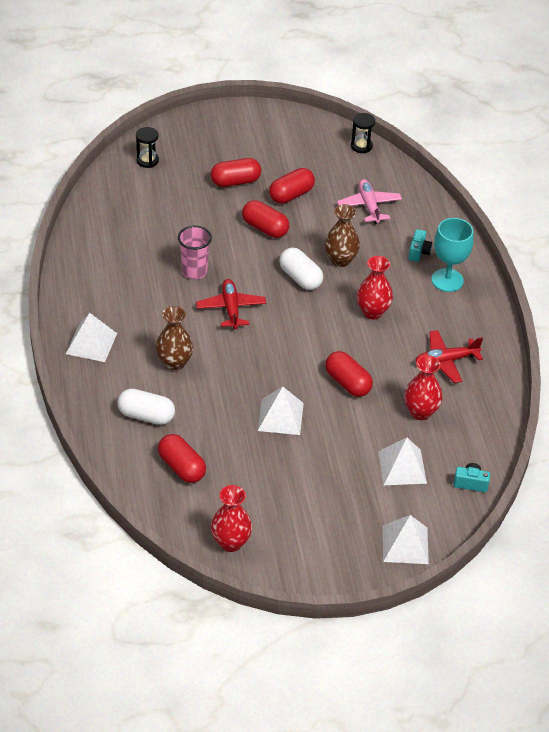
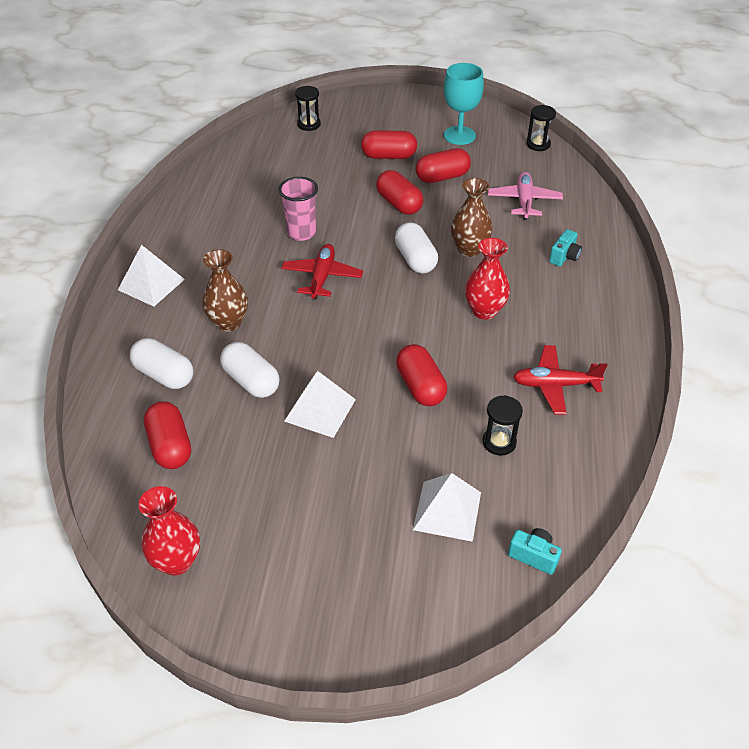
camera: 20 degrees right, 0 degrees up
(217, 406) = (251, 381): none -> white capsule
(405, 544) = (409, 625): white pyramid -> none
(420, 412) = (499, 442): red vase -> black hourglass
(447, 280) = (588, 292): turquoise goblet -> turquoise goblet (459, 135)

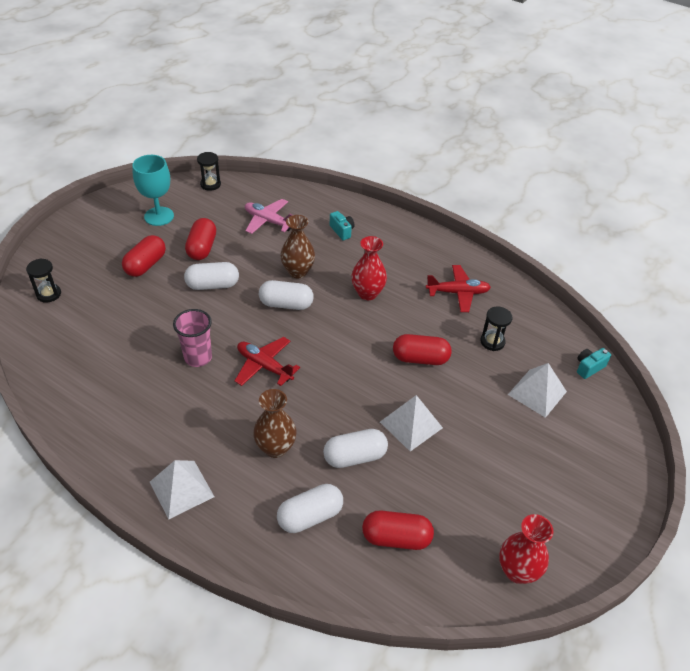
camera: 65 degrees left, 0 degrees up
(399, 204) = (212, 285): red capsule -> white capsule
(555, 385) = (457, 293): red plane -> red plane turned 120 degrees counterclockwise

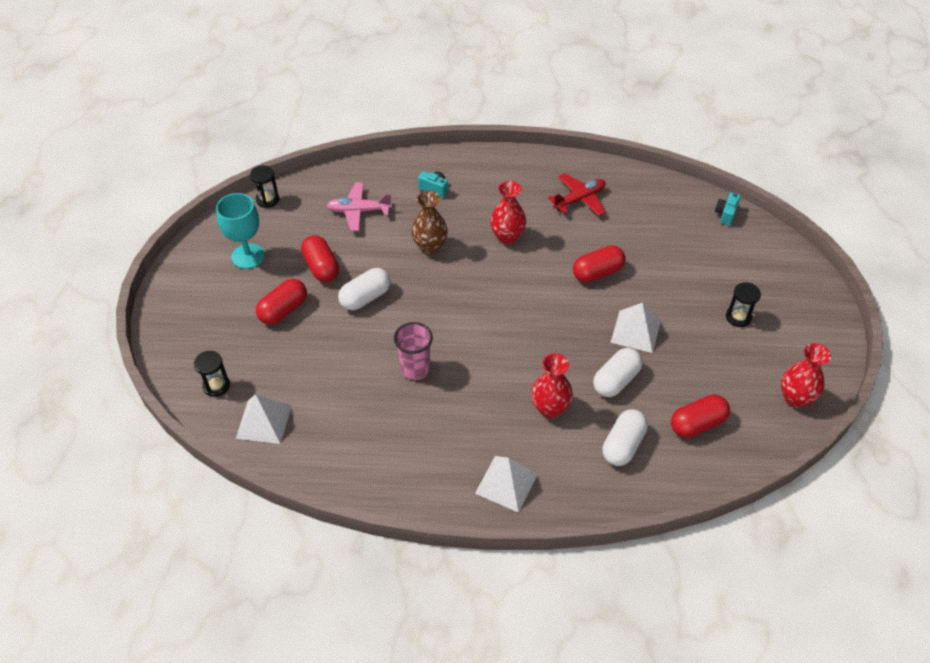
camera: 30 degrees left, 5 degrees up
(146, 265) = (283, 310): red capsule -> red capsule turned 45 degrees clockwise
(264, 366) = (479, 346): red plane -> none
(275, 448) = (550, 408): brown vase -> red vase
(286, 304) = (447, 282): white capsule -> none
(492, 342) = (640, 229): black hourglass -> black hourglass (738, 317)
(537, 393) = (705, 255): white pyramid -> white pyramid (264, 421)

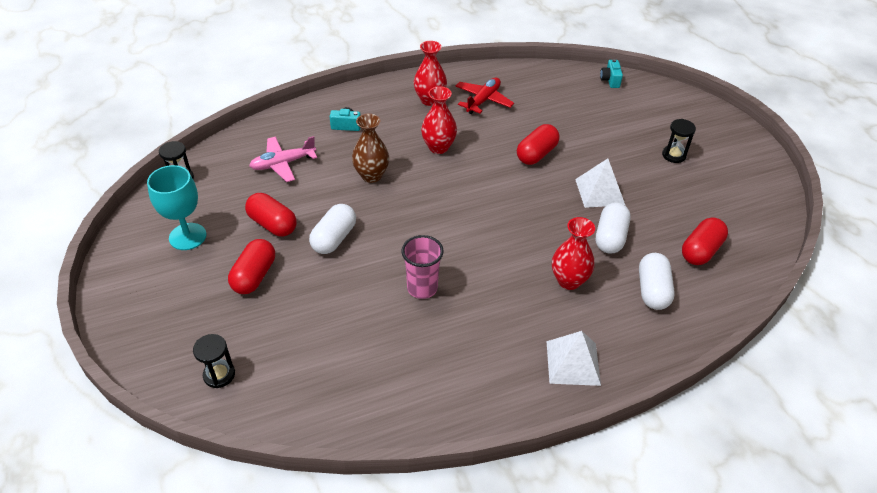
camera: 25 degrees left, 5 degrees down
(264, 421) = (293, 392): white pyramid -> none
(795, 398) = (761, 204): red vase -> red vase (430, 100)

